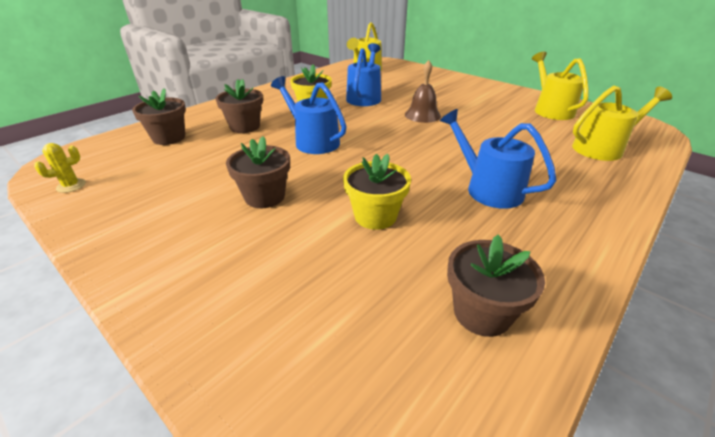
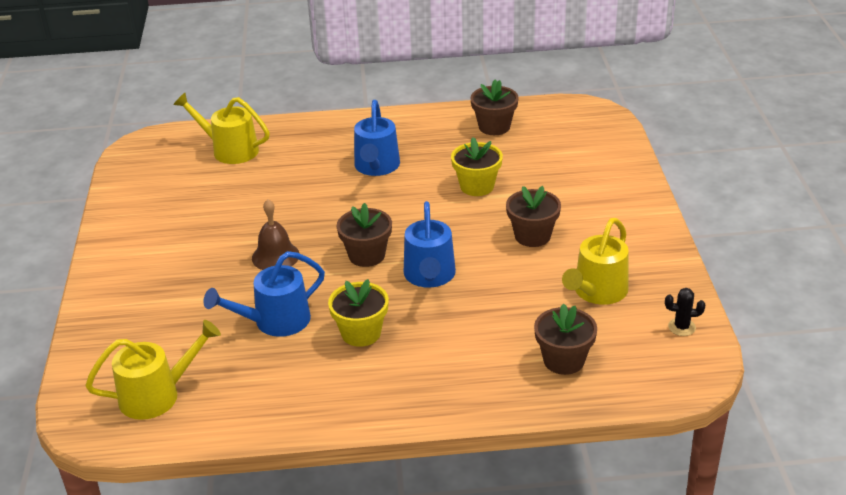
camera: 135 degrees left, 0 degrees up
(71, 186) = (681, 327): yellow cactus -> black cactus
(245, 127) = (470, 337): brown flower pot -> brown flower pot (366, 255)
(550, 110) = (154, 198): yellow watering can -> yellow watering can (597, 292)

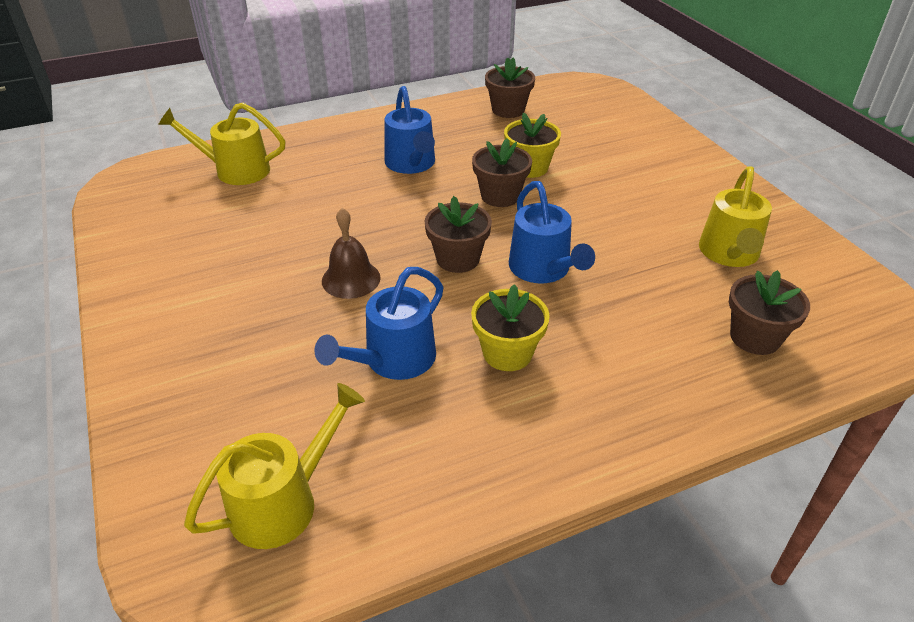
camera: 20 degrees left, 5 degrees up
(532, 236) = (621, 208): brown flower pot -> brown flower pot (500, 196)
(681, 327) = (840, 275): black cactus -> none

